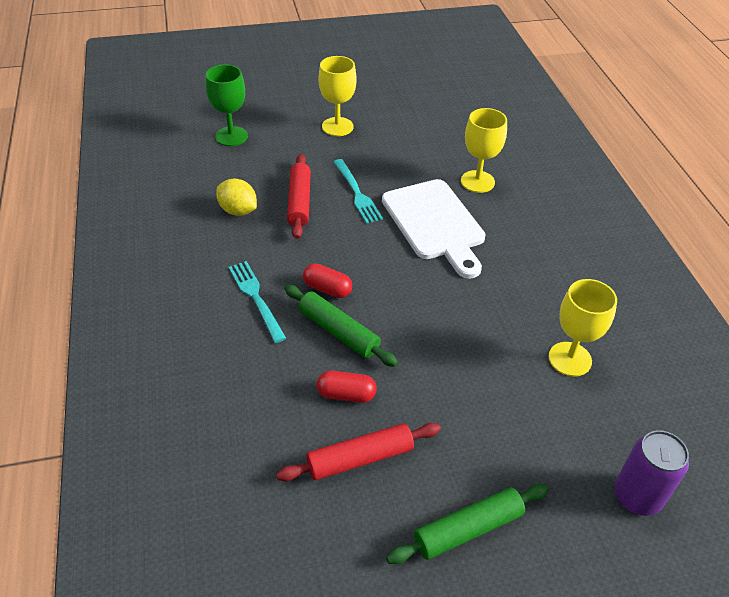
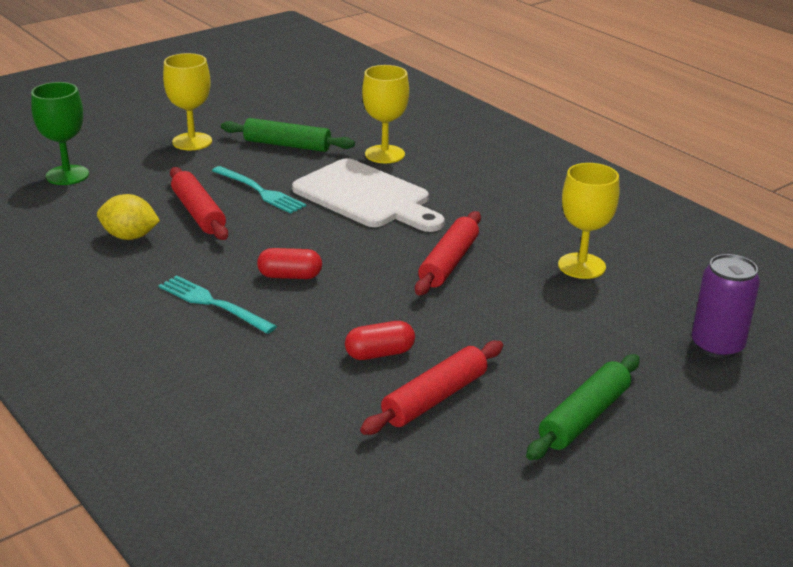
camera: 25 degrees left, 15 degrees down
(338, 331) = (330, 307): green rolling pin -> green rolling pin (287, 145)
(459, 316) = (449, 262): none -> red rolling pin

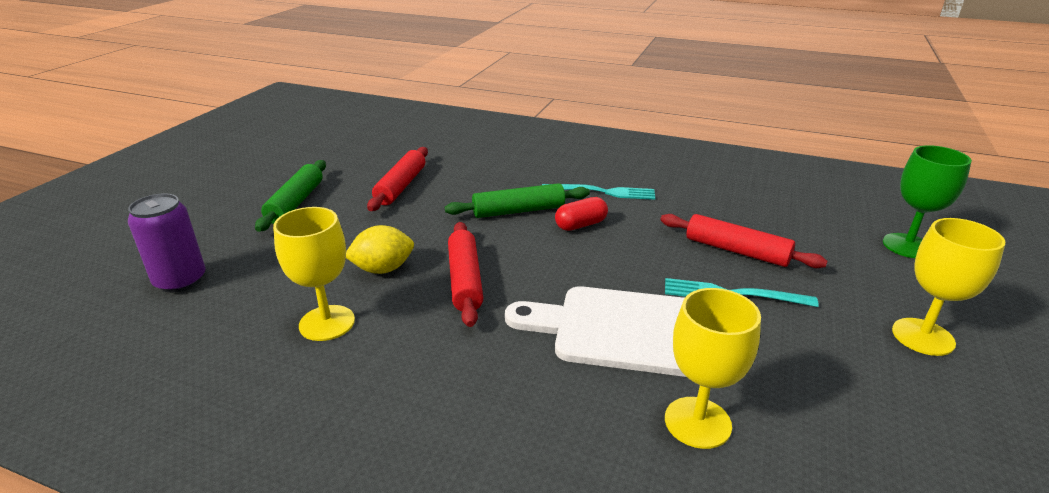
camera: 150 degrees right, 0 degrees up
(130, 237) = (741, 214): yellow lemon -> yellow lemon (383, 269)
(287, 145) = (829, 382): green rolling pin -> green rolling pin (518, 211)
(380, 353) = (457, 198): red capsule -> none

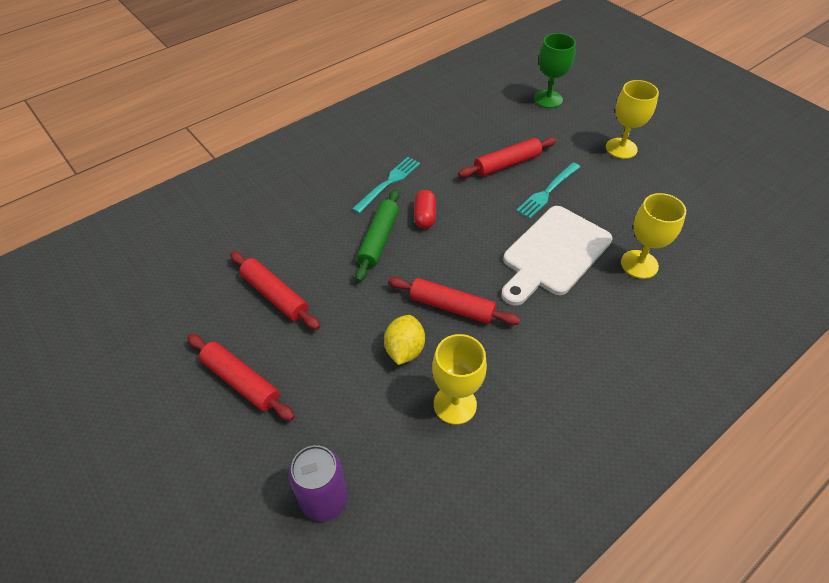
camera: 60 degrees left, 20 degrees up
(296, 203) = (241, 381): green rolling pin -> red rolling pin

